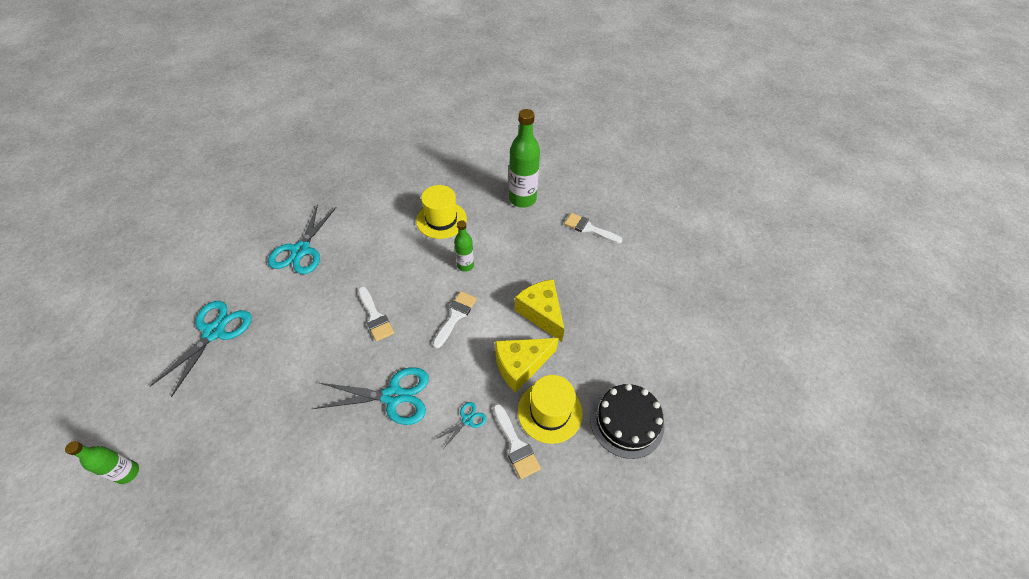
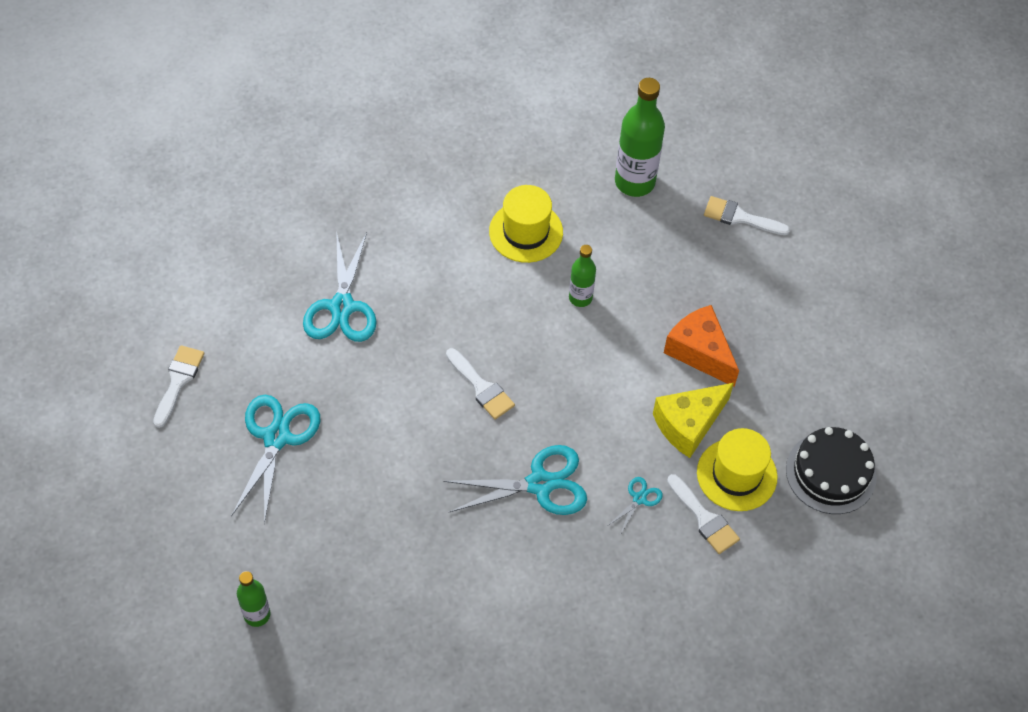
camera: 10 degrees left, 5 degrees up
(455, 316) = (587, 371): white brush -> white brush (178, 381)
(541, 313) = (699, 352): yellow cheese -> orange cheese

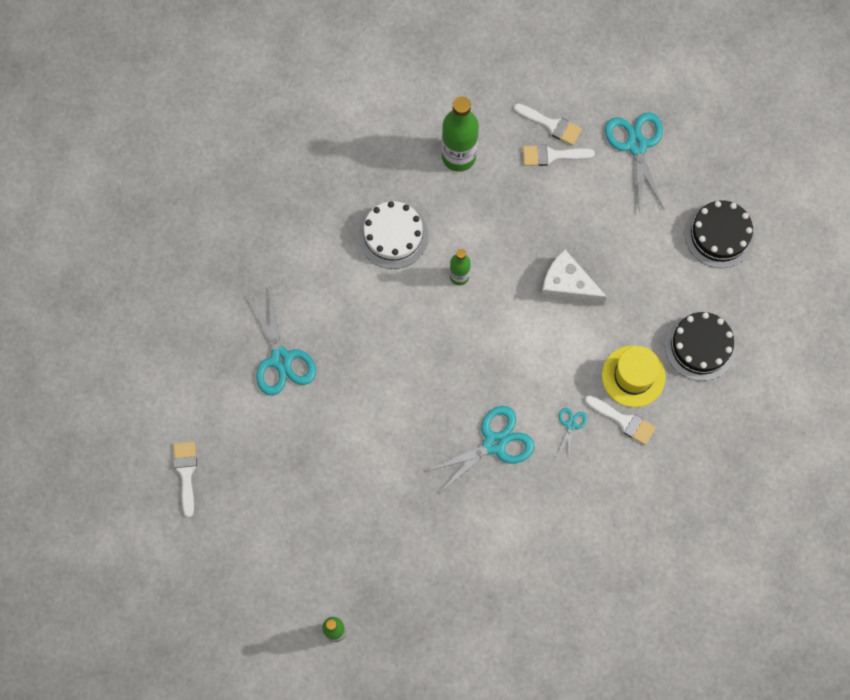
camera: 20 degrees left, 15 degrees up
(277, 437) = (283, 487): turquoise scissors -> turquoise scissors (636, 145)
(481, 387) = (417, 383): white brush -> white brush (551, 125)
(526, 232) = (393, 235): yellow hat -> white cake
(688, 424) = (582, 349): yellow cheese -> none
(699, 352) = (567, 285): orange cheese -> white cheese
(902, 364) = (719, 235): none -> black cake

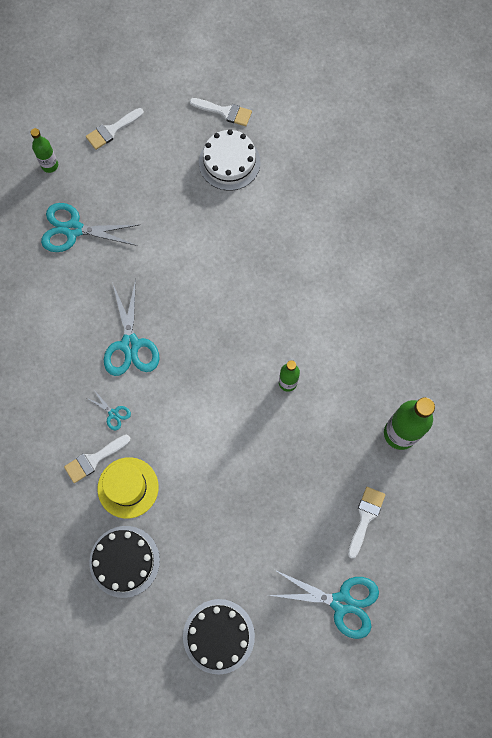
camera: 115 degrees right, 0 degrees up
(281, 359) = (282, 213): turquoise scissors -> turquoise scissors (73, 229)
(393, 235) = (349, 345): white cake -> white cake (229, 162)
(551, 125) = (396, 532): white brush -> white brush (112, 130)
(567, 285) = (236, 470): white cheese -> none

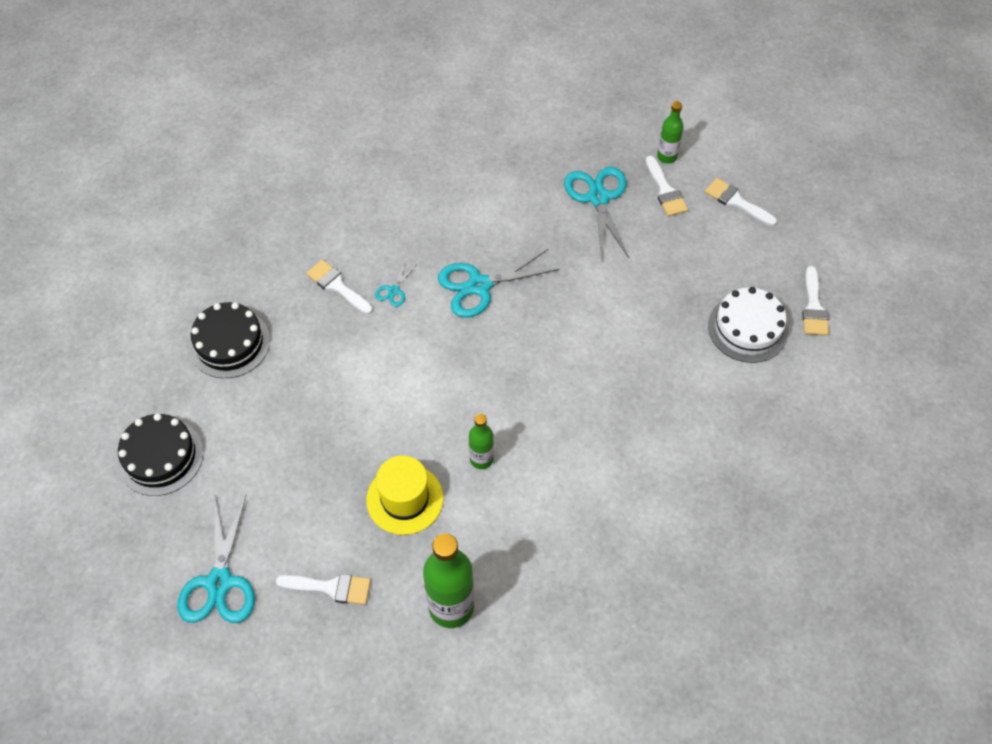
camera: 75 degrees right, 15 degrees down
(84, 177) = (665, 191): none -> white brush
(128, 487) = (312, 325): yellow hat -> yellow hat (405, 499)

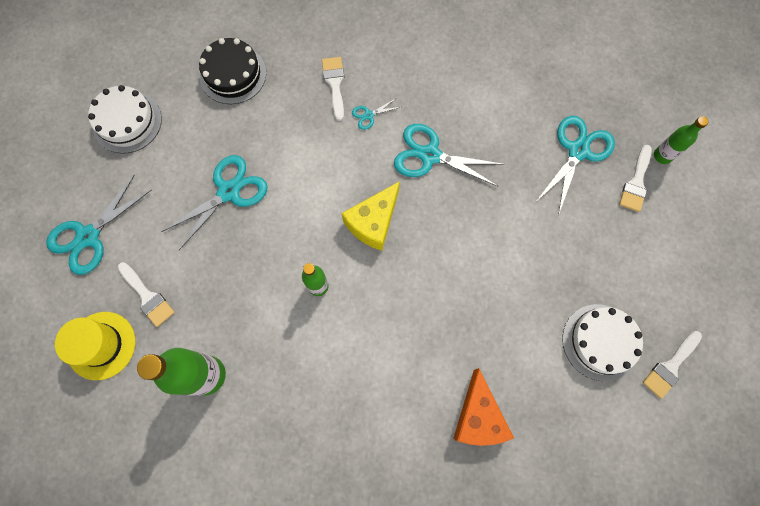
camera: 40 degrees right, 15 degrees up
(160, 456) = (127, 122): black cake -> white cake
(323, 443) = (229, 192): none -> turquoise scissors
(405, 499) = (244, 273): yellow hat -> yellow hat (101, 345)
(481, 373) = (373, 222): none -> yellow cheese
(708, 456) = (478, 416): none -> orange cheese
(736, 201) = (686, 232): white brush -> none

